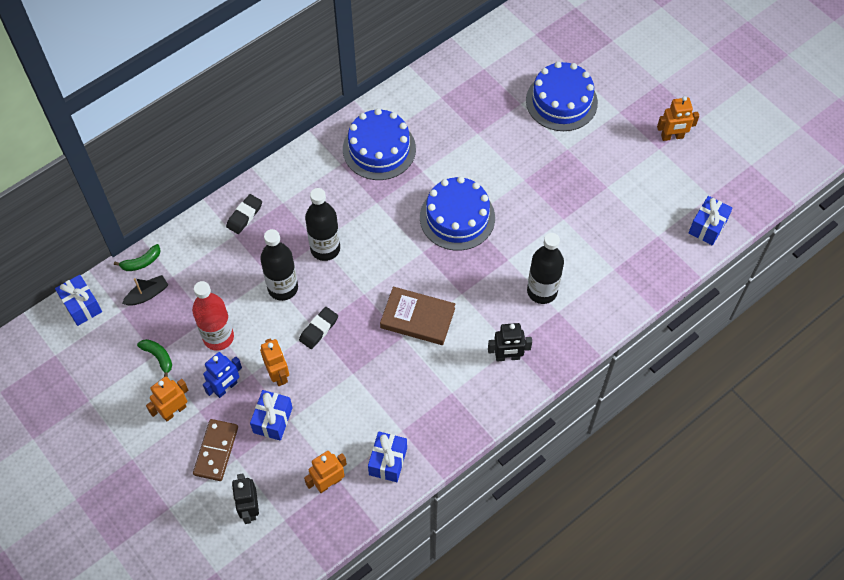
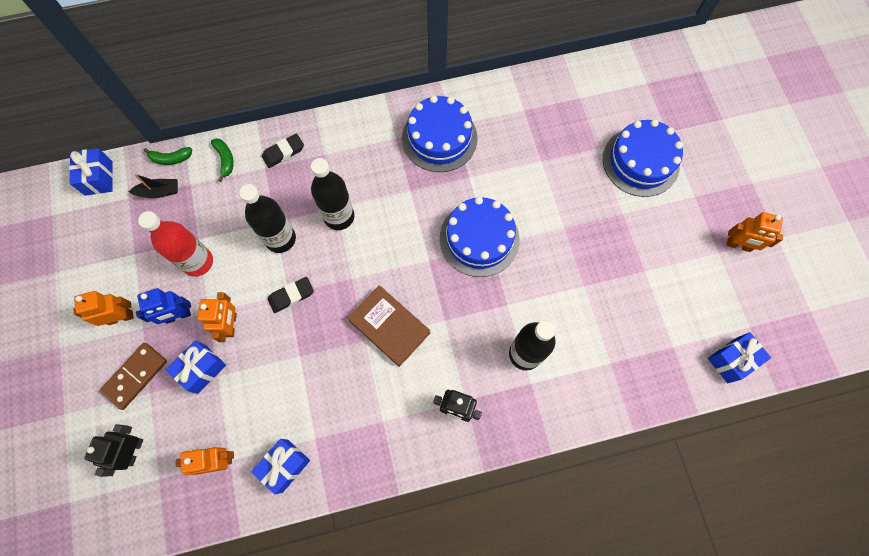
camera: 25 degrees right, 10 degrees up
(158, 357) = (136, 257): green banana -> green banana (225, 160)

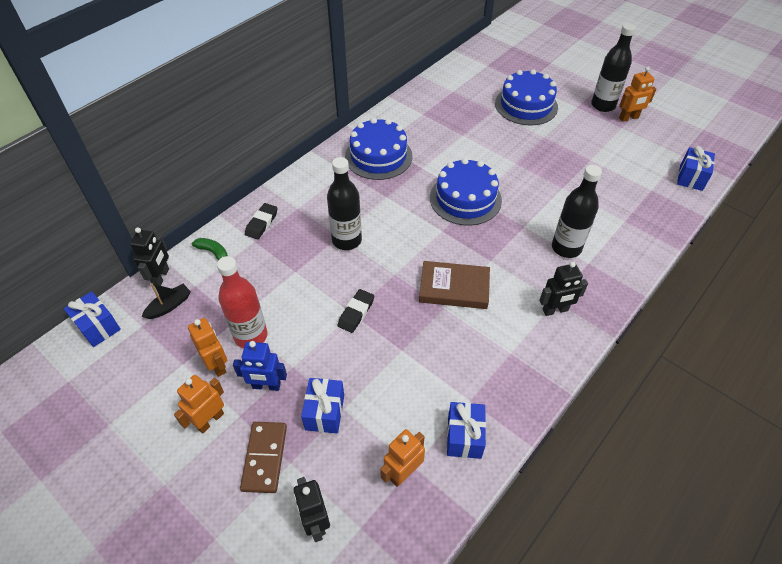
camera: 35 degrees left, 20 degrees down
(171, 159) = (161, 277): green banana -> black robot
(178, 316) = (266, 386): blue robot -> blue robot turned 60 degrees clockwise
(231, 325) = (322, 363): orange robot -> orange robot (217, 365)
(280, 239) = (311, 280): black bottle -> black bottle (603, 105)

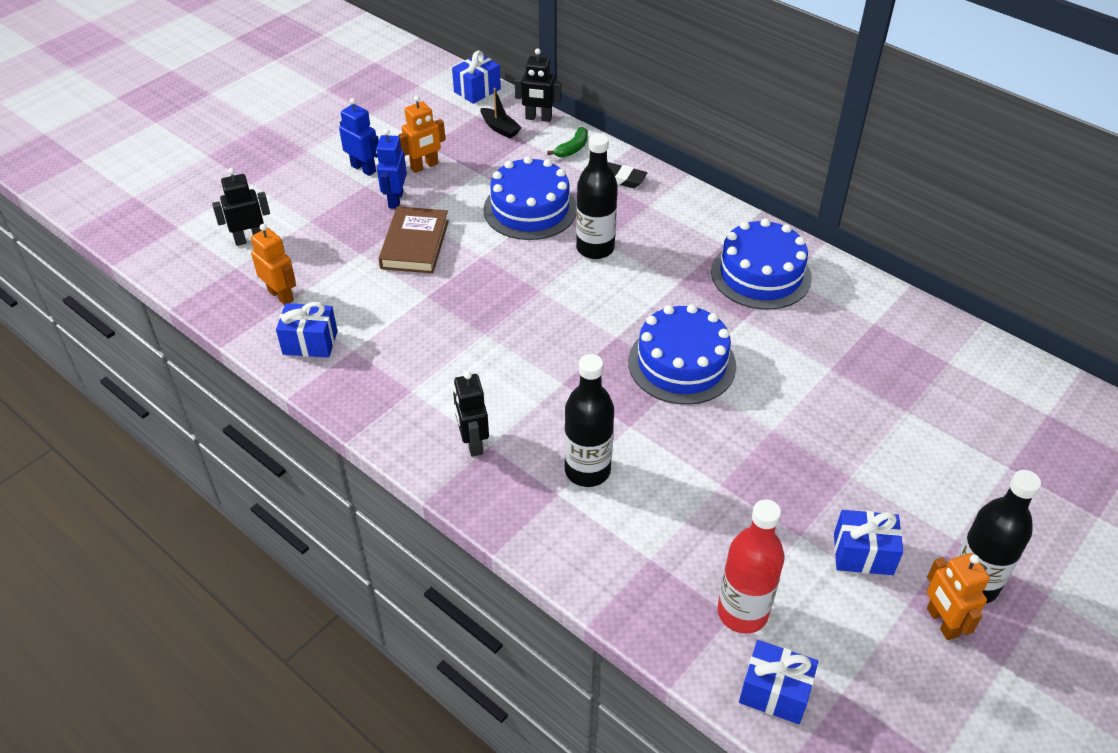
camera: 90 degrees right, 5 degrees down
(210, 420) = (363, 168): orange robot -> blue robot
(251, 336) = (457, 184): red bottle -> red bottle (742, 612)
(264, 458) = (318, 204): brown domino -> none
(325, 412) = (358, 240): blue gift -> blue gift (863, 554)
(356, 313) = (482, 259): black eraser -> none
(454, 288) = (515, 344): brown book -> brown book (415, 244)
(526, 105) = (937, 460): blue cake -> blue cake (530, 209)

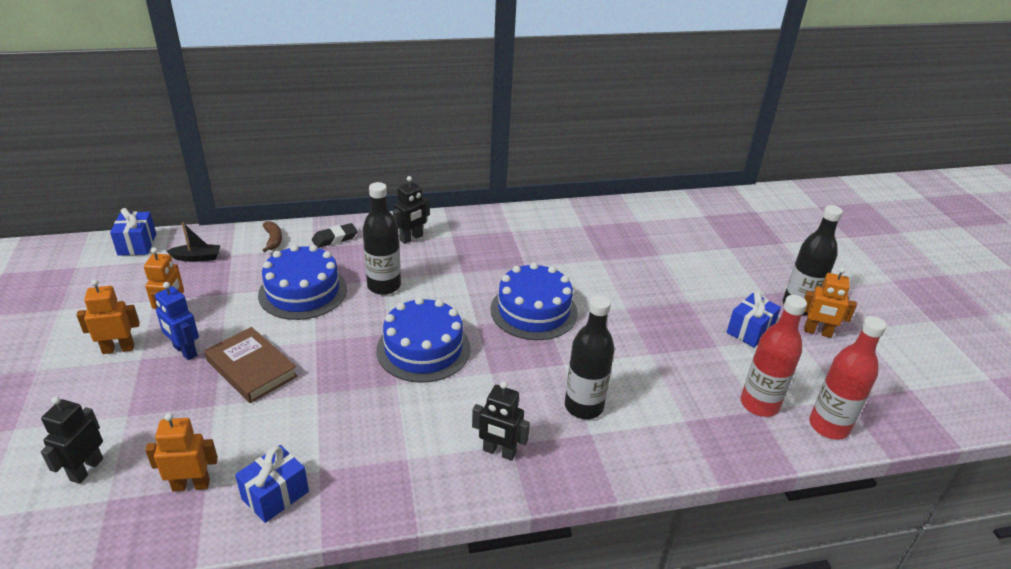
camera: 55 degrees left, 10 degrees down
(363, 168) = (118, 349): blue robot -> orange robot
(538, 118) = (217, 236): black robot -> black robot (411, 238)
(572, 148) = (273, 240): green banana -> brown banana
(761, 274) = (496, 238): blue cake -> blue cake (423, 349)
(774, 692) = (828, 426): blue gift -> red bottle

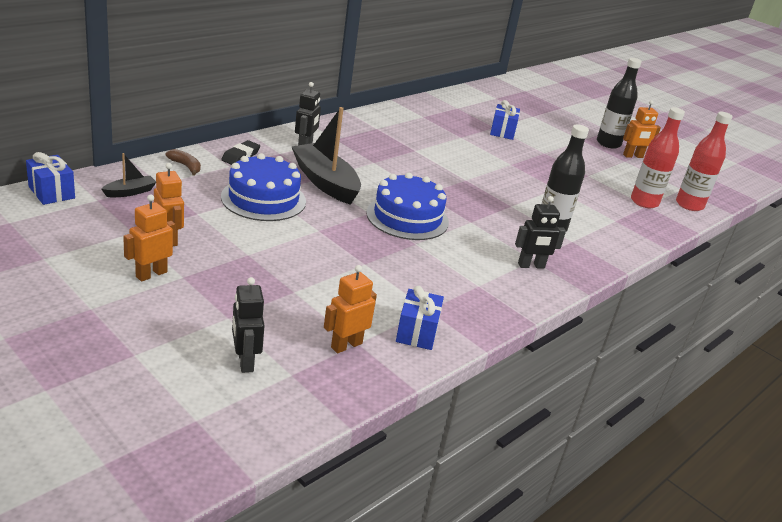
camera: 35 degrees left, 5 degrees down
(185, 351) = (217, 262): blue robot -> none
(251, 368) = (291, 260): brown book -> none
(384, 286) = (325, 182): black bottle -> black boat
(533, 311) = (454, 177): blue cake -> none
(749, 331) = (597, 163): blue gift -> blue gift (502, 132)

